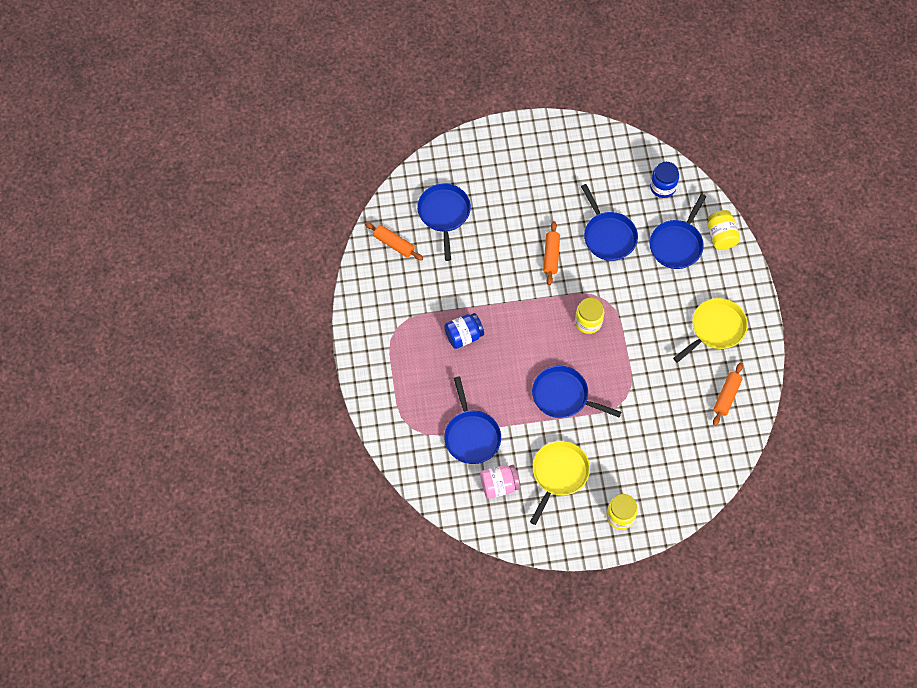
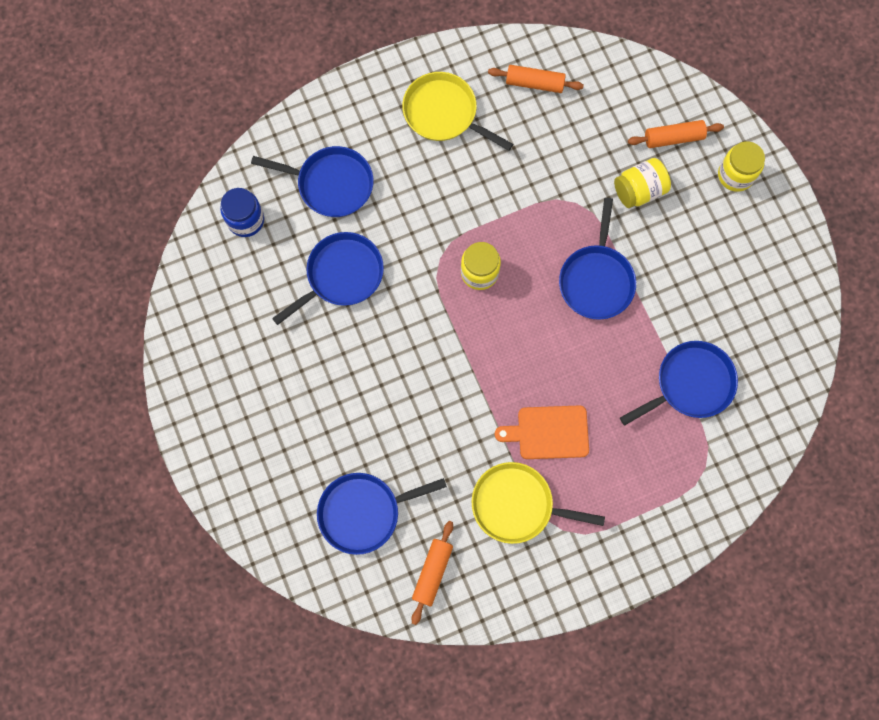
camera: 105 degrees left, 10 degrees up
(464, 336) = (548, 432): blue jar -> orange cutting board
(499, 485) = (746, 331): pink jar -> none
(551, 256) = (392, 344): orange rolling pin -> orange rolling pin (673, 138)
(559, 474) = (705, 261): yellow pan -> yellow pan (516, 505)
(721, 236) = (304, 132): yellow jar -> yellow jar (639, 190)

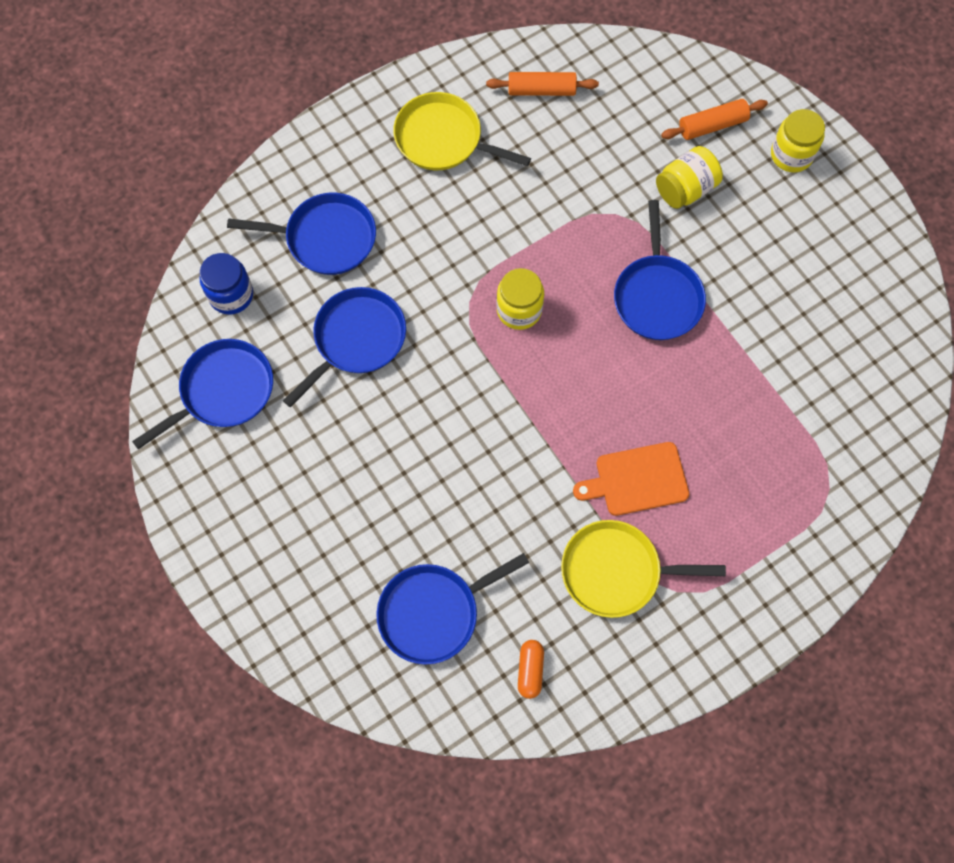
camera: 10 degrees left, 5 degrees down
(432, 572) = (530, 670): orange rolling pin -> orange capsule
(690, 384) = (791, 396): blue pan -> blue pan (223, 391)

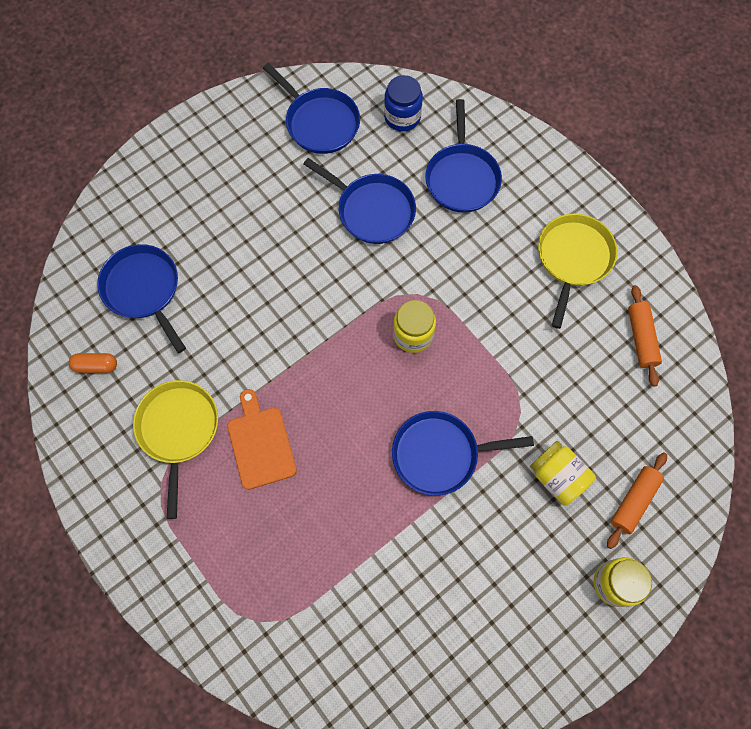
camera: 85 degrees right, 0 degrees up
(712, 125) = (633, 501): orange rolling pin -> orange rolling pin turned 60 degrees clockwise

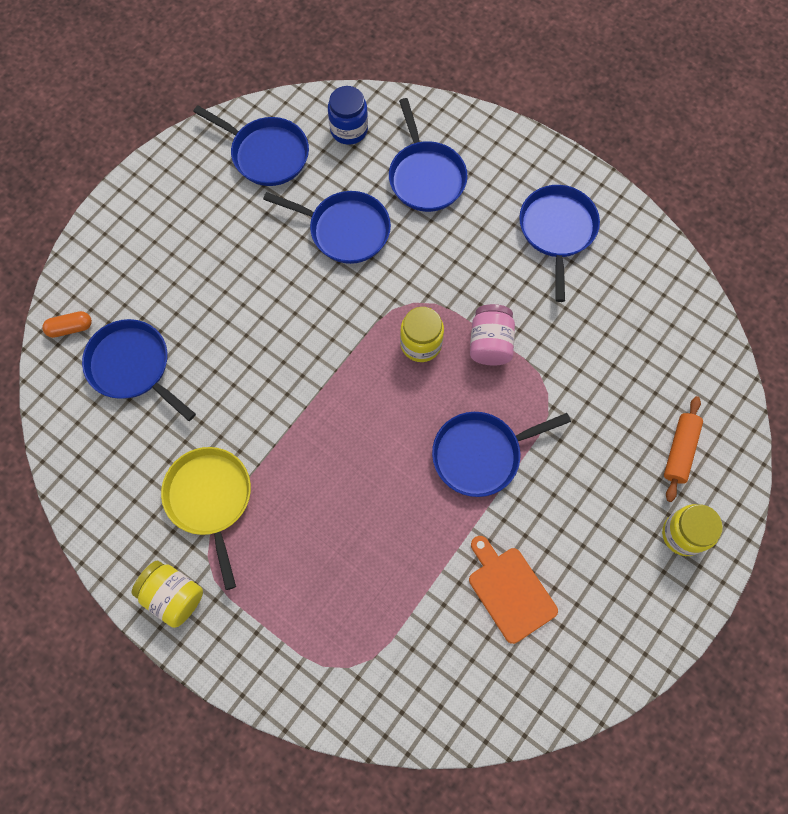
camera: 15 degrees left, 0 degrees up
(96, 366) = (105, 456): orange capsule -> orange capsule (70, 328)
(260, 443) = (298, 491): orange cutting board -> orange cutting board (509, 590)
(478, 351) = (490, 343): none -> pink jar
(557, 476) = (600, 446): yellow jar -> yellow jar (173, 595)
(573, 258) = (557, 230): yellow pan -> blue pan
(641, 338) = (643, 292): orange rolling pin -> none

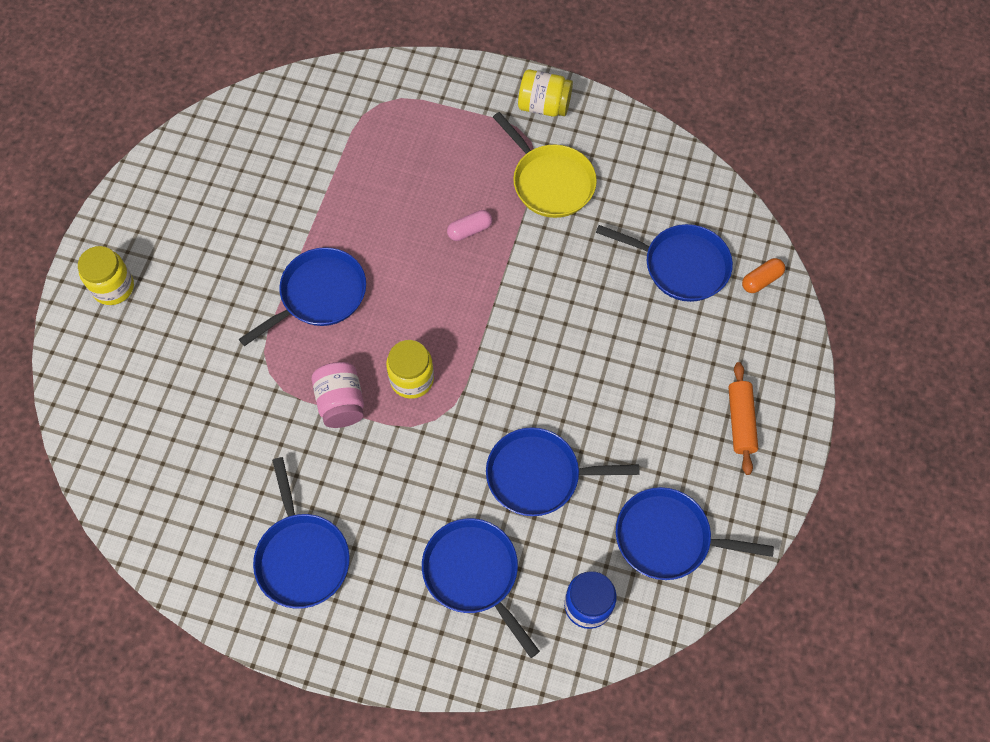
camera: 160 degrees right, 5 degrees down
(312, 473) = (469, 230): none -> pink capsule
(509, 590) = (262, 195): orange cutting board -> none
(679, 451) = (126, 360): orange rolling pin -> orange rolling pin (740, 421)

